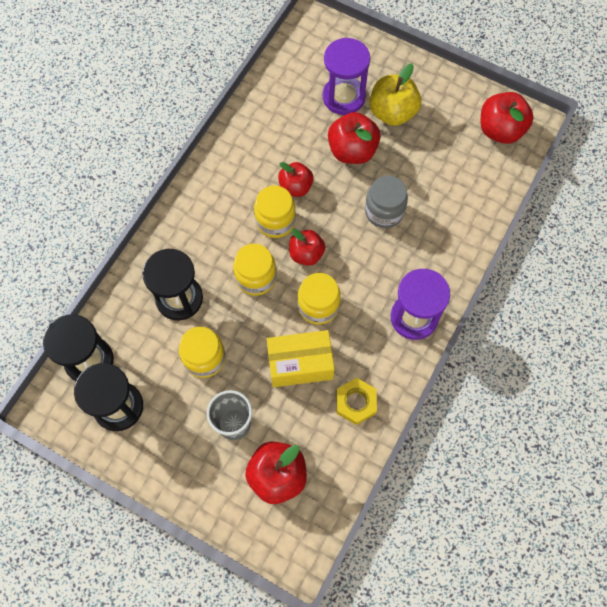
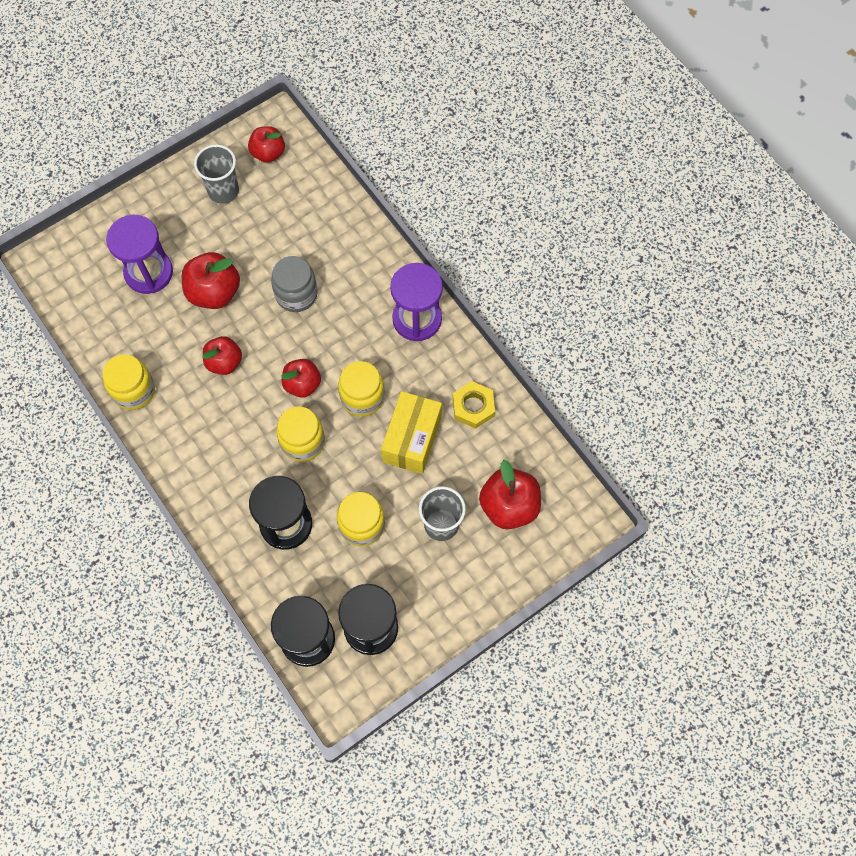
camera: 65 degrees left, 0 degrees up
(275, 221) = (251, 397): yellow jar -> yellow jar (134, 391)
(392, 112) = (193, 236): yellow apple -> none
(445, 114) = (223, 191): none -> grey cup
(500, 130) = (268, 153): red apple -> red apple, size x0.67

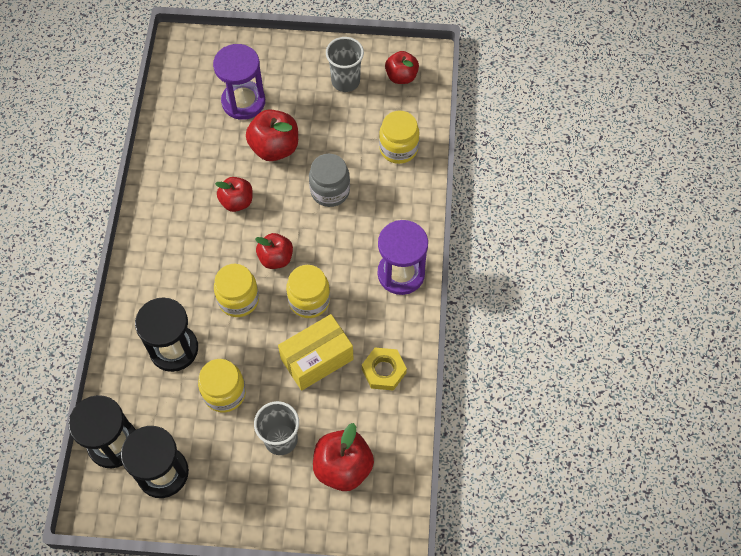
camera: 40 degrees right, 5 degrees down
(134, 391) = (160, 175): yellow jar -> yellow jar (398, 148)

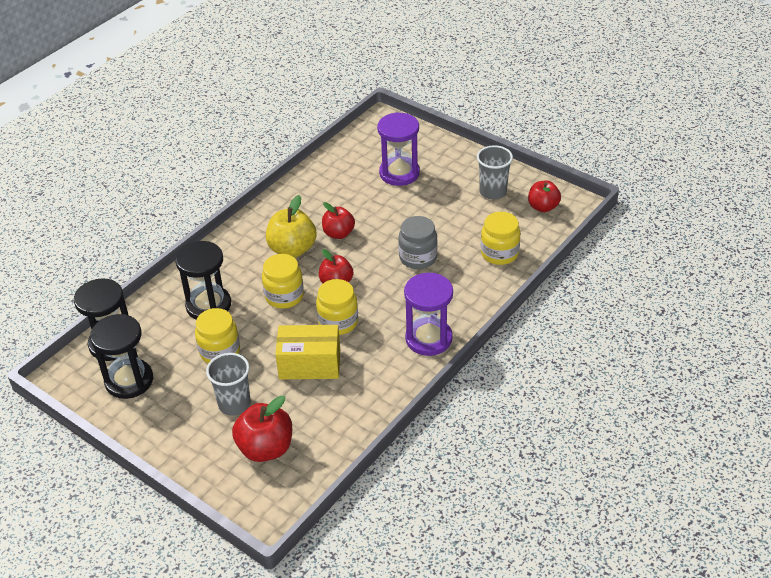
camera: 35 degrees right, 20 degrees down
(206, 242) = (292, 249): none -> yellow apple
(274, 147) = (398, 211): red apple -> none
(383, 371) = (356, 398): yellow nut -> none

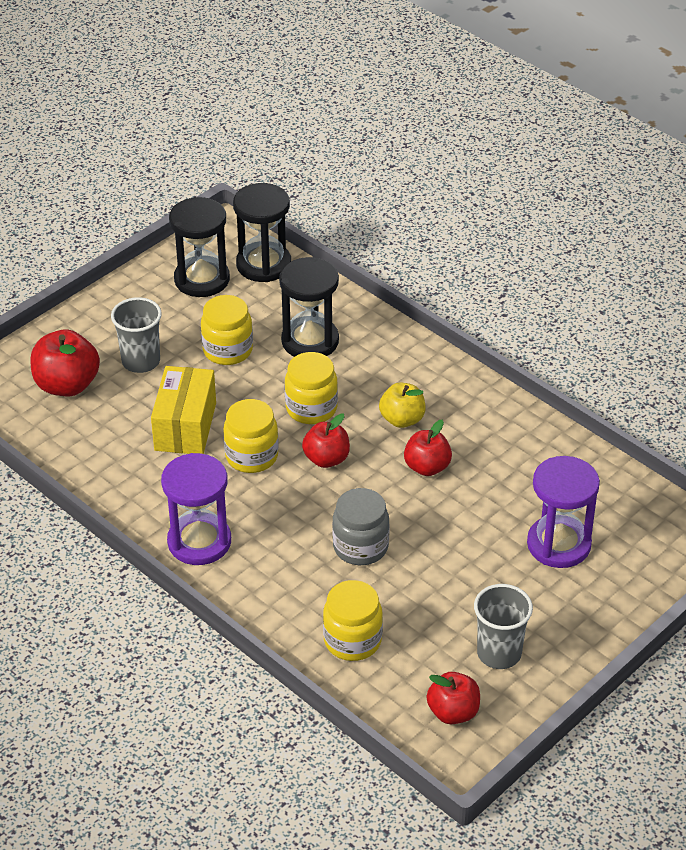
camera: 95 degrees right, 0 degrees up
(292, 249) = (402, 419): yellow apple -> yellow apple, size x0.67

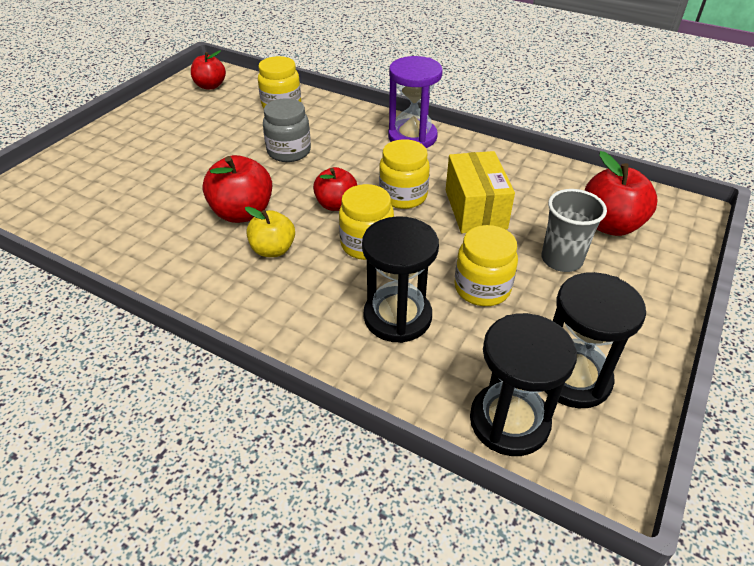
camera: 165 degrees right, 0 degrees up
(427, 467) = (242, 213): red apple -> red apple, size x1.50
(499, 653) = (179, 113): grey cup -> none
(558, 544) = (126, 176): purple hourglass -> none

